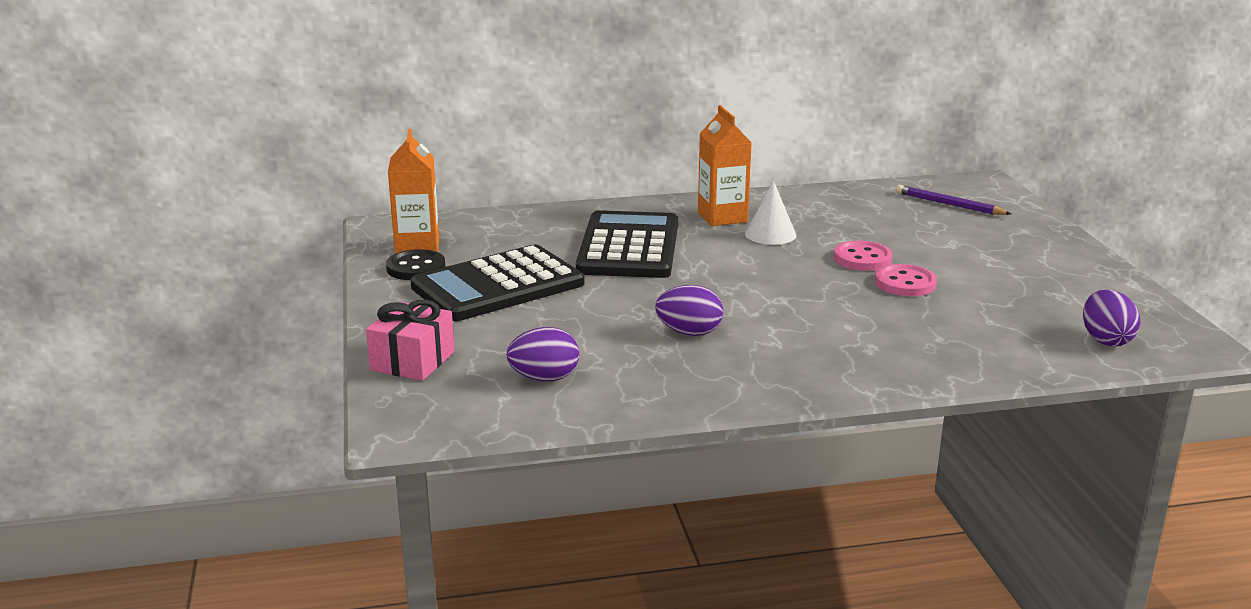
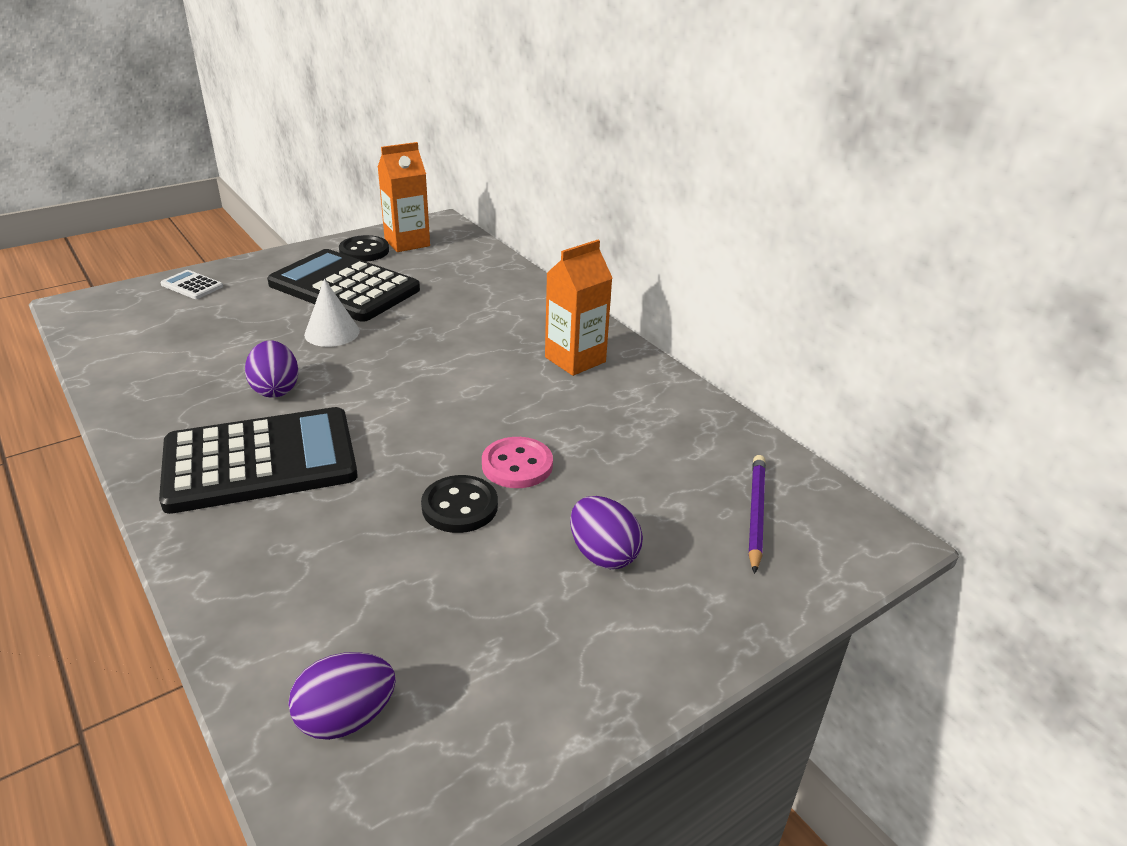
camera: 65 degrees right, 10 degrees up
(412, 361) = (192, 285): pink gift -> white calculator
(544, 378) = (168, 340): purple egg -> purple egg (603, 554)
(629, 247) = (462, 326): black calculator -> black calculator (260, 461)
(770, 234) = (548, 394): white cone -> white cone (332, 332)
(905, 283) = (460, 506): pink button -> black button

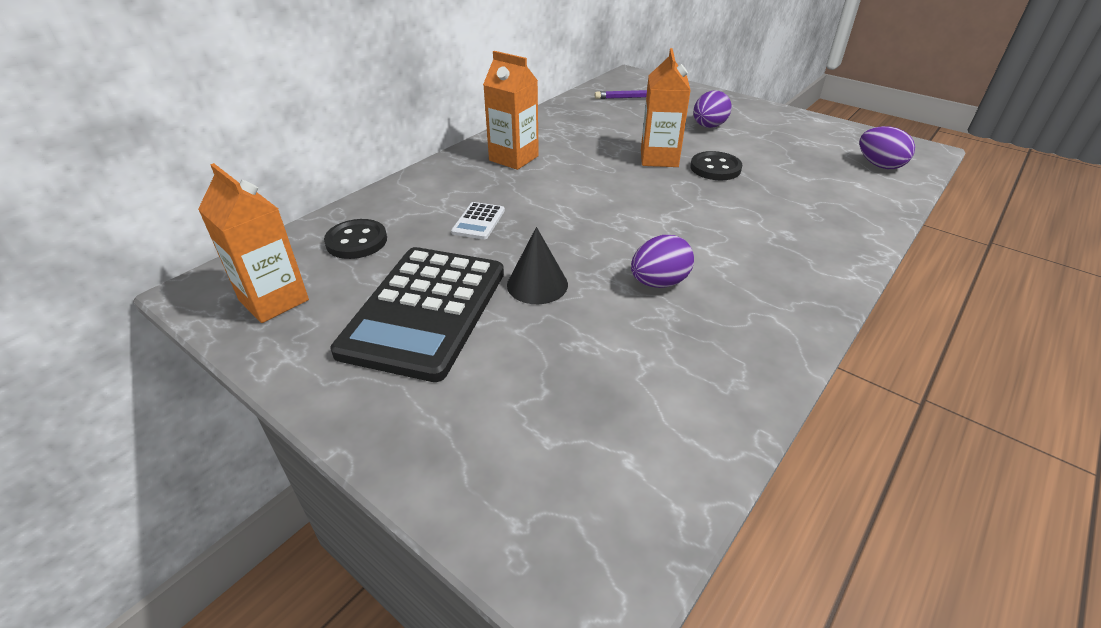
camera: 105 degrees left, 5 degrees up
(192, 285) = (469, 468): white calculator -> white calculator (478, 221)
(260, 461) = (753, 253): black calculator -> none
(332, 332) = (537, 284): white cone -> black cone
(364, 251) = (307, 329): black button -> black button (356, 241)
(517, 465) = (659, 158): pink button -> orange carton

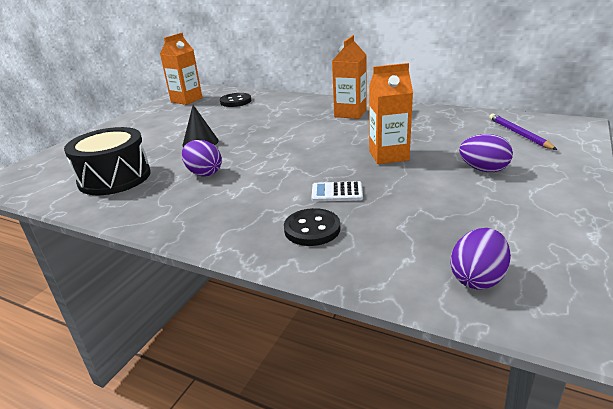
camera: 80 degrees right, 10 degrees down
(425, 311) = (177, 124): black calculator -> none
(478, 221) = (263, 119): white calculator -> white calculator (337, 192)
(642, 379) = (114, 178): none -> black drum
(715, 168) = (387, 179): black button -> black button (312, 229)

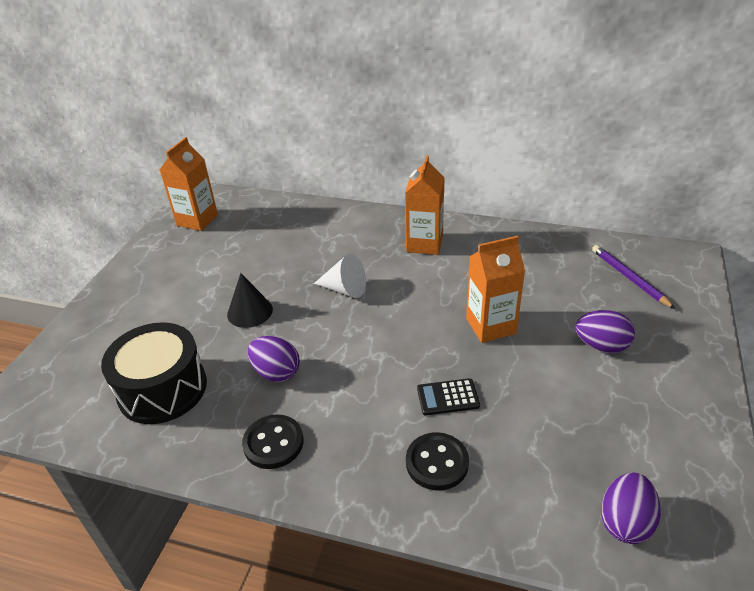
camera: 10 degrees left, 10 degrees up
(235, 101) = (267, 222): black button -> black button (273, 443)
(278, 134) = (345, 289): none -> white cone
(337, 192) = (448, 397): white calculator -> black calculator

